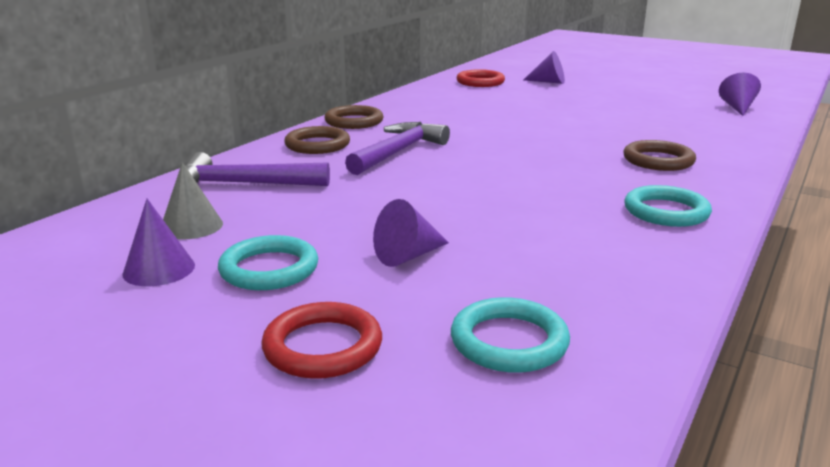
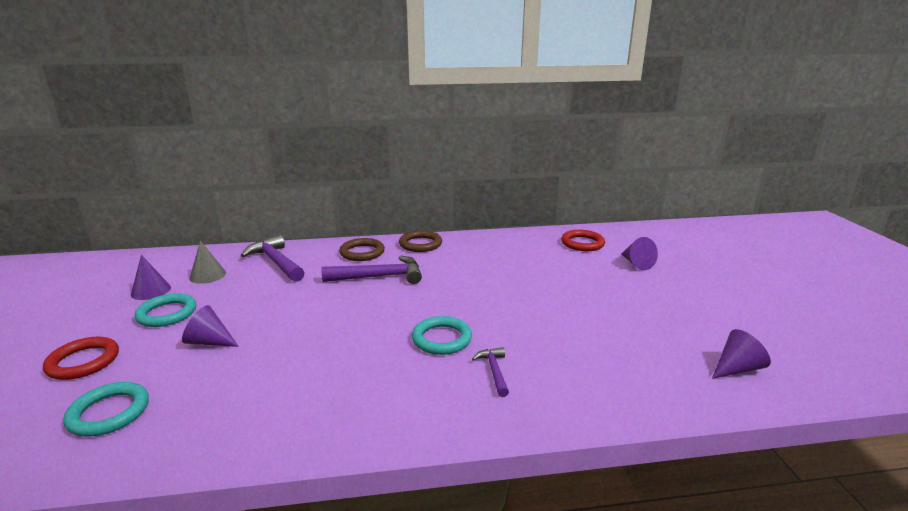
camera: 50 degrees right, 0 degrees up
(658, 160) = (494, 371): brown ring -> purple hammer
(666, 212) = (371, 408): turquoise ring -> turquoise ring (441, 339)

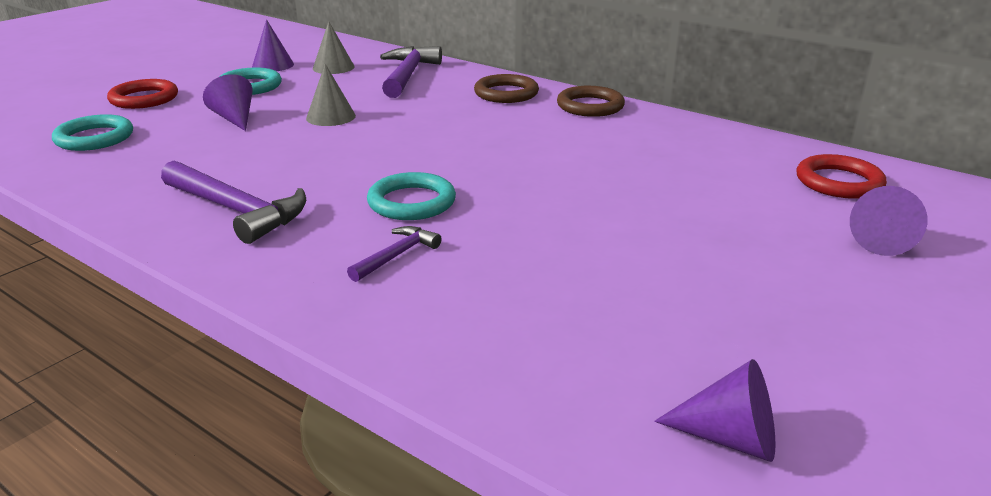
camera: 45 degrees right, 5 degrees up
(282, 310) = (331, 117): none -> grey cone
(380, 277) = (475, 122): purple hammer -> purple hammer (237, 210)

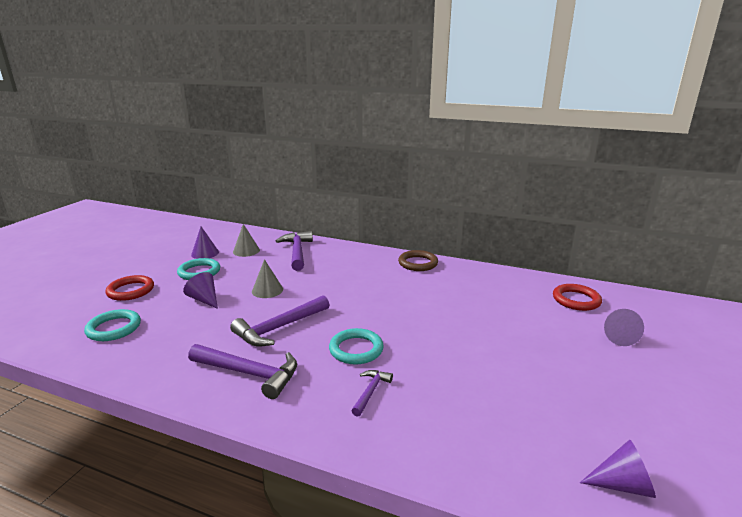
camera: 15 degrees left, 5 degrees down
(316, 163) = (279, 328): none -> purple hammer
(506, 93) = (364, 259): brown ring -> none

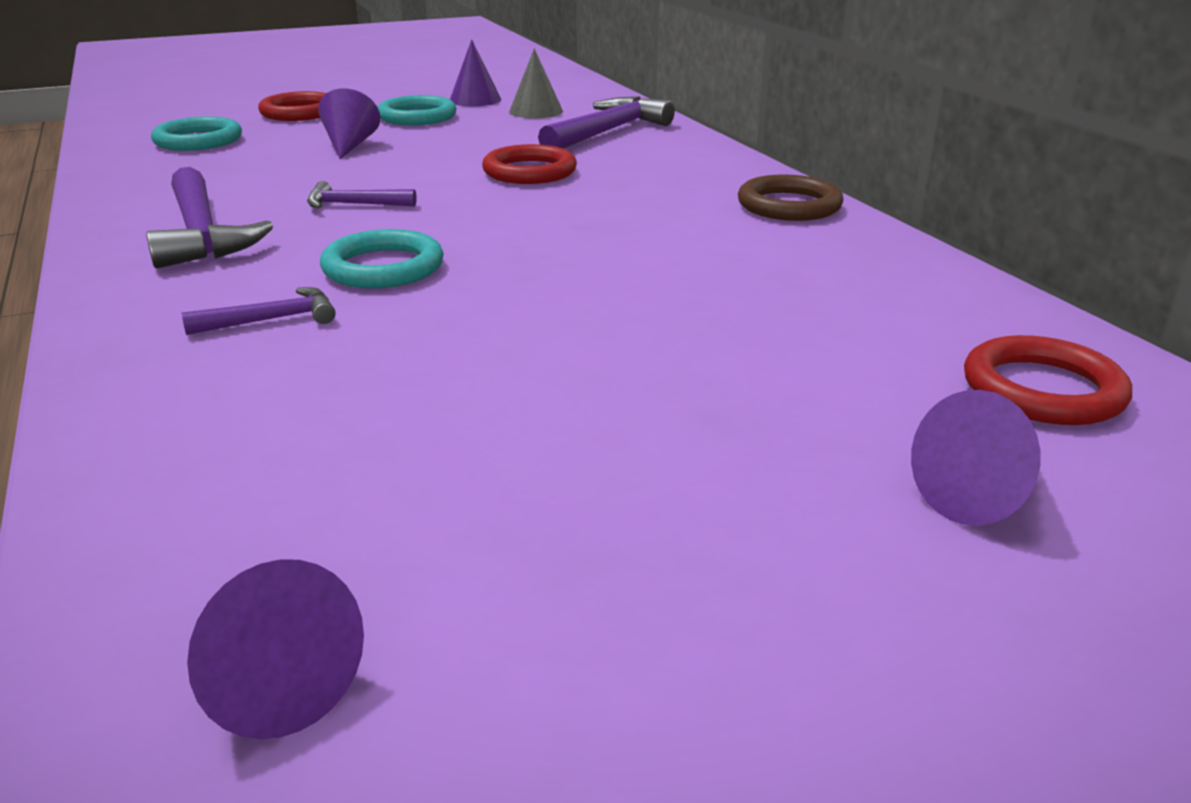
camera: 45 degrees right, 5 degrees up
(267, 290) = (448, 161): grey cone -> none
(279, 328) = (354, 205): purple hammer -> purple hammer, size x0.53
(310, 282) = (529, 171): none -> red ring

